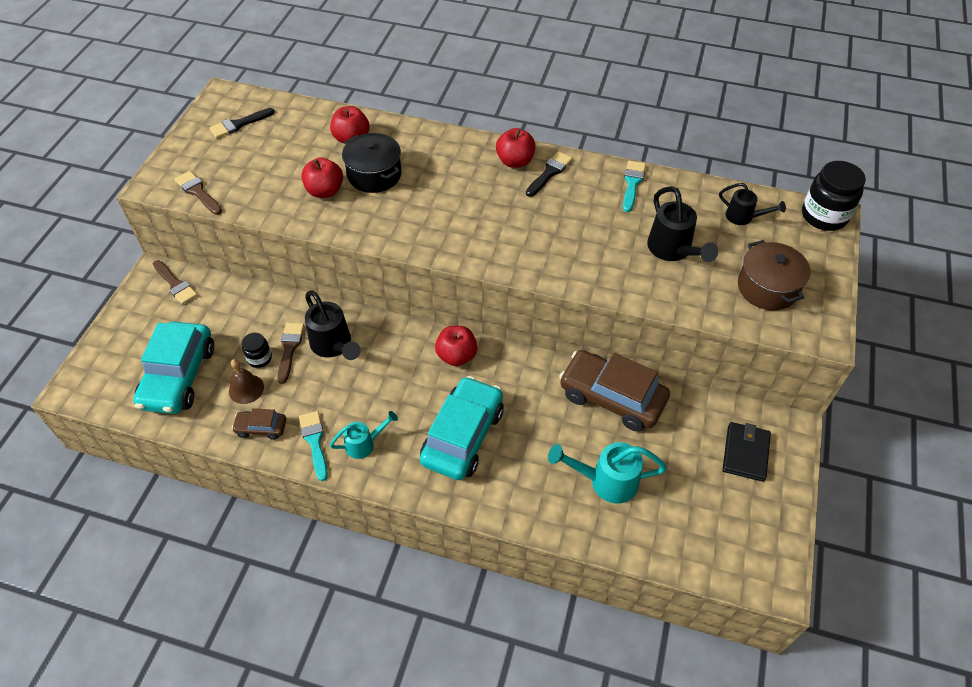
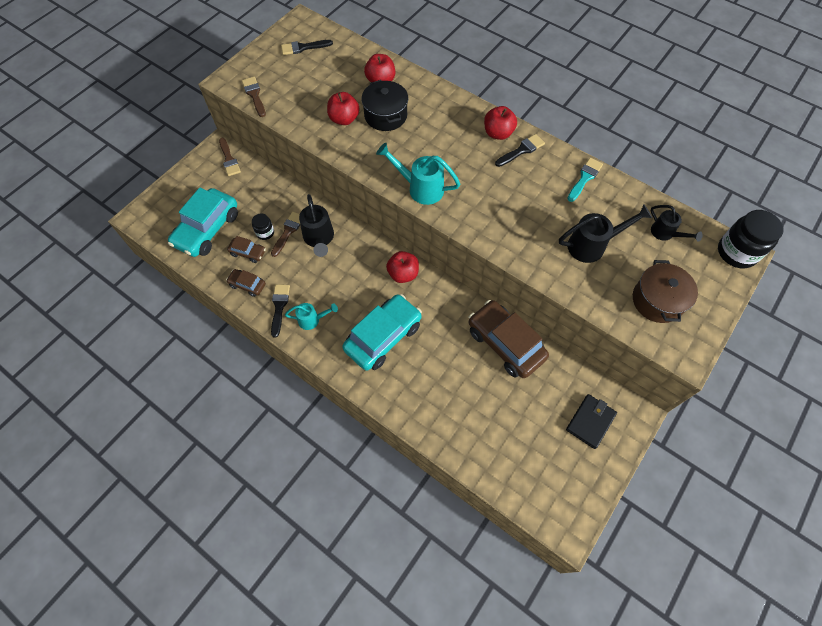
camera: 20 degrees right, 10 degrees up
(246, 389) = (248, 253): brown bell -> brown car
(315, 441) = (279, 307): turquoise brush -> black brush
(605, 481) = (473, 406): turquoise watering can -> turquoise watering can (420, 188)
(673, 251) = (592, 245): black watering can -> black watering can turned 105 degrees counterclockwise

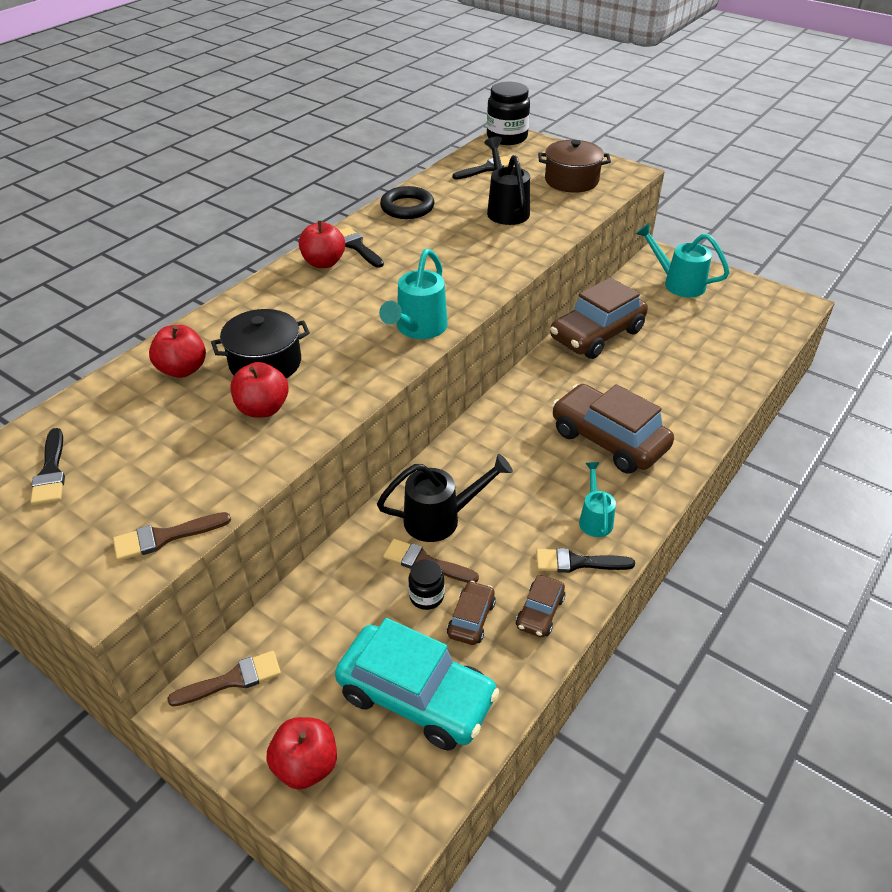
camera: 90 degrees left, 20 degrees down
(383, 337) = (608, 440): turquoise car -> brown car
(403, 274) = (503, 421): red apple -> red apple (306, 765)
(584, 178) = (407, 207): turquoise brush -> black ring
(590, 422) = (677, 283): black wallet -> turquoise watering can
(665, 234) = (486, 169): black watering can -> black brush

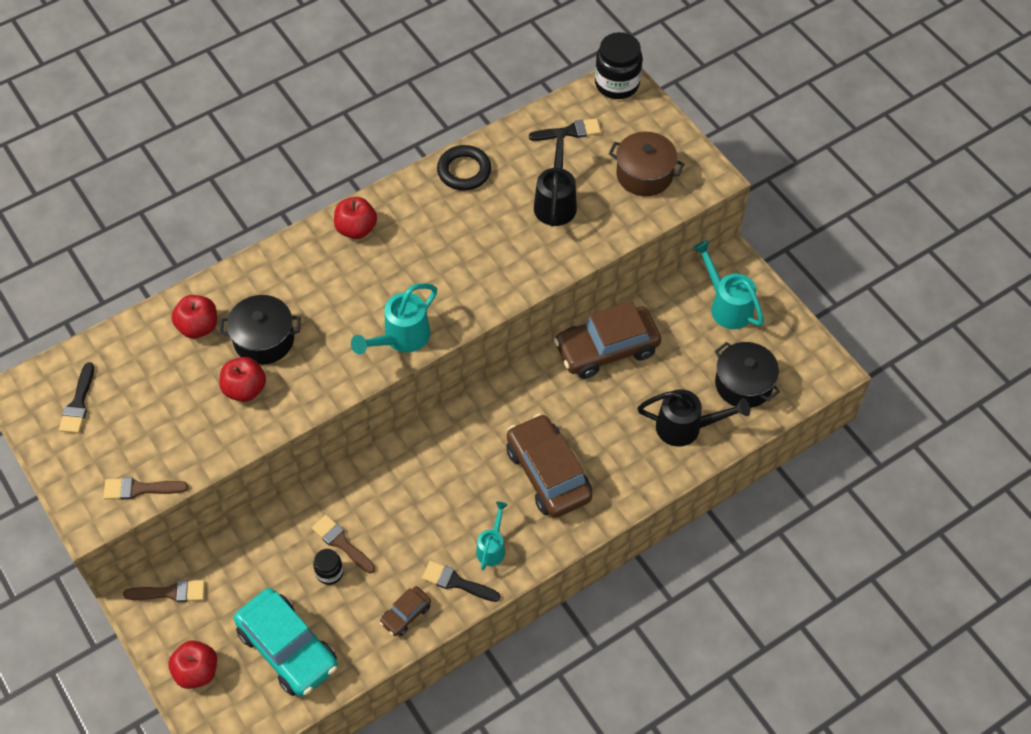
camera: 20 degrees right, 15 degrees up
(357, 247) = (394, 215): black brush -> none
(441, 519) = (371, 507): black watering can -> black watering can (686, 427)
(471, 619) = (353, 602): brown car -> none
(735, 330) = (743, 384): none -> black pot

